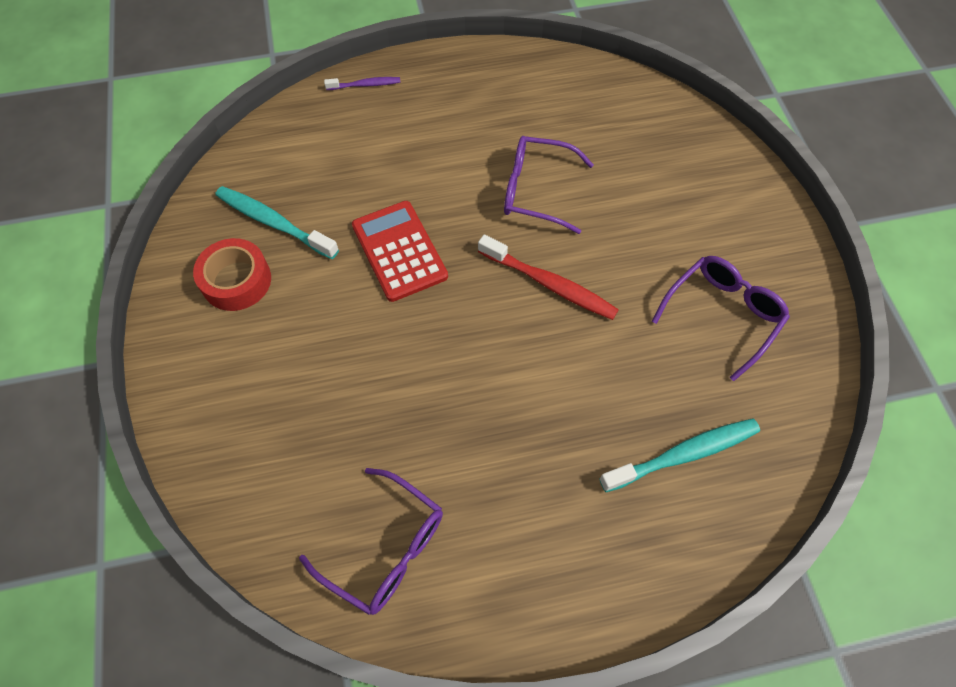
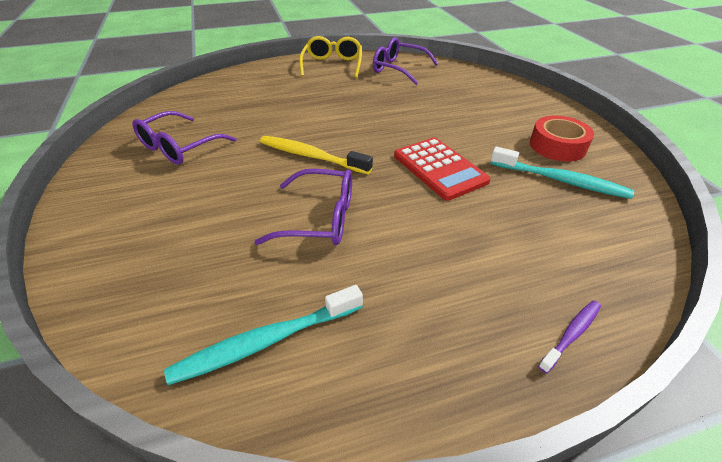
camera: 175 degrees right, 20 degrees down
(365, 85) = (571, 334): purple toothbrush -> purple toothbrush turned 150 degrees clockwise
(520, 583) = (332, 65): none -> yellow glasses
(549, 284) = (311, 156): red toothbrush -> yellow toothbrush
(682, 454) = (239, 96): turquoise toothbrush -> turquoise toothbrush (267, 341)

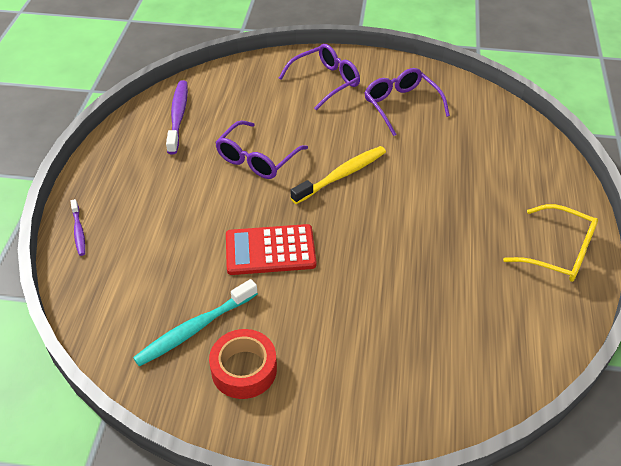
camera: 115 degrees right, 5 degrees up
(267, 341) = (178, 116): turquoise toothbrush -> purple toothbrush
(398, 69) = (520, 318): purple glasses -> purple glasses (326, 82)

